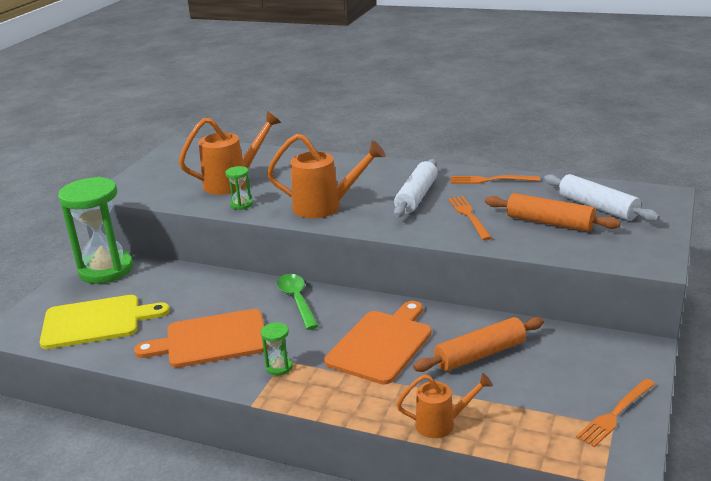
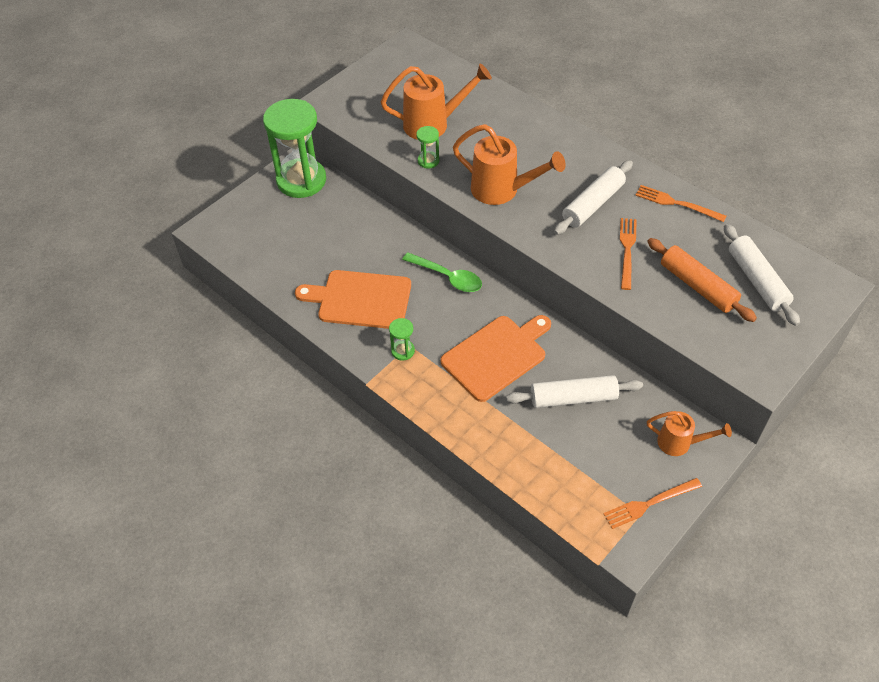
camera: 20 degrees right, 25 degrees up
(96, 321) = (276, 244): yellow cutting board -> none
(297, 300) = (448, 277): green spoon -> green spoon turned 120 degrees clockwise
(441, 424) = (504, 460): orange watering can -> orange watering can (679, 443)
(480, 354) = (573, 398): orange rolling pin -> white rolling pin

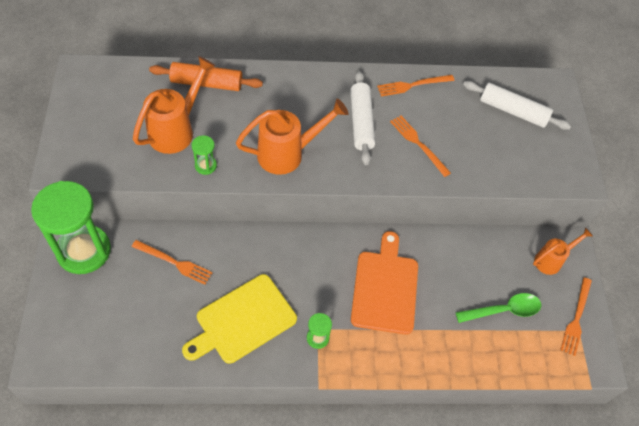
camera: 50 degrees left, 5 degrees up
(353, 228) = (174, 262): none -> orange fork
(360, 299) = (242, 320): orange cutting board -> yellow cutting board
(448, 277) = (289, 251): green spoon -> green spoon (503, 310)
(573, 398) = (463, 280): white rolling pin -> none
(697, 286) = (485, 140): orange rolling pin -> orange rolling pin (206, 83)

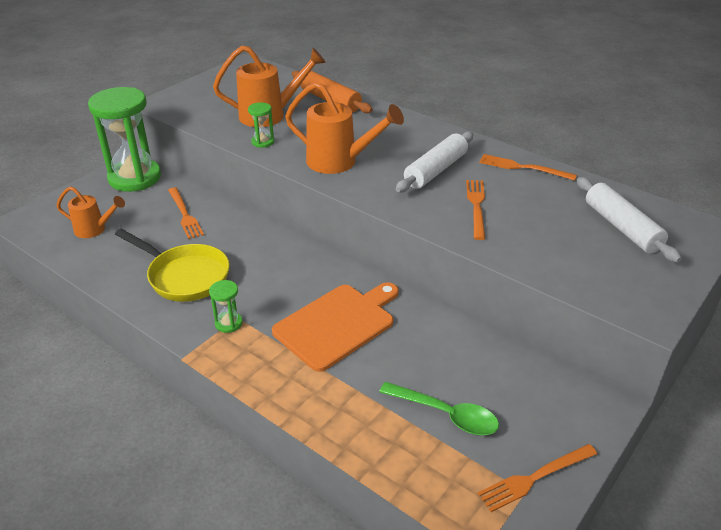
camera: 45 degrees right, 20 degrees down
(242, 320) = (184, 276): yellow cutting board -> yellow pan
(551, 260) = (561, 406): orange watering can -> orange watering can (94, 230)

